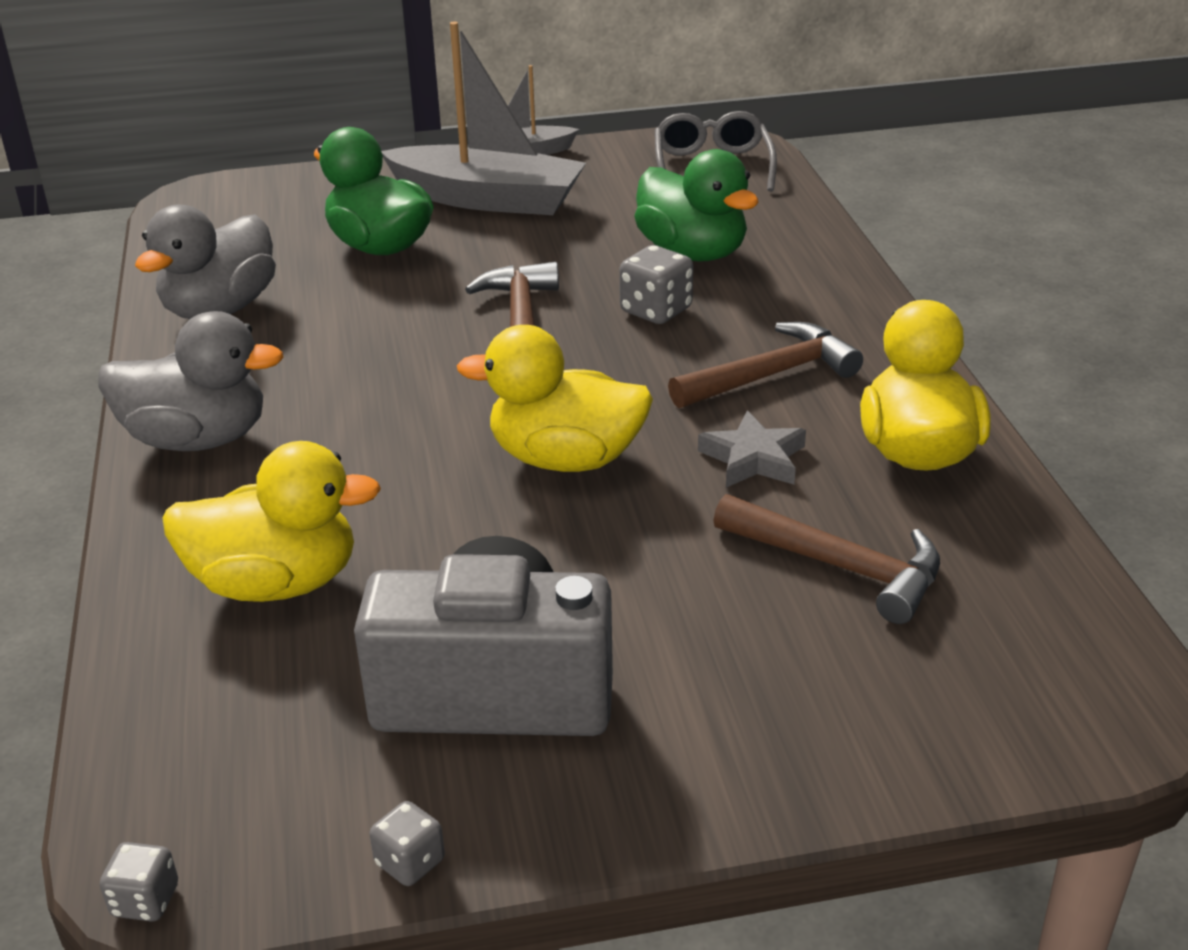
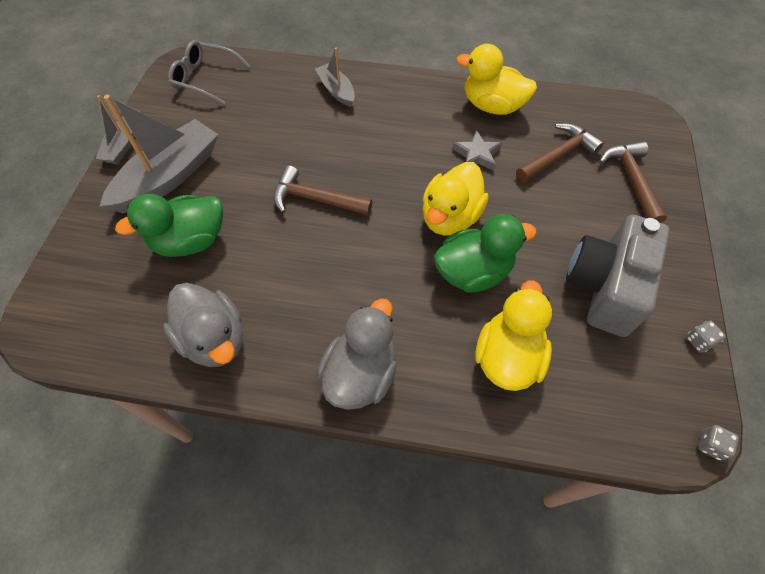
camera: 70 degrees left, 25 degrees up
(656, 311) = (338, 146): grey dice -> none
(692, 253) = (291, 115): green duck -> green duck (473, 272)
(771, 375) = (416, 127): brown hammer -> brown hammer (632, 180)
(793, 276) = (336, 90): none -> grey boat

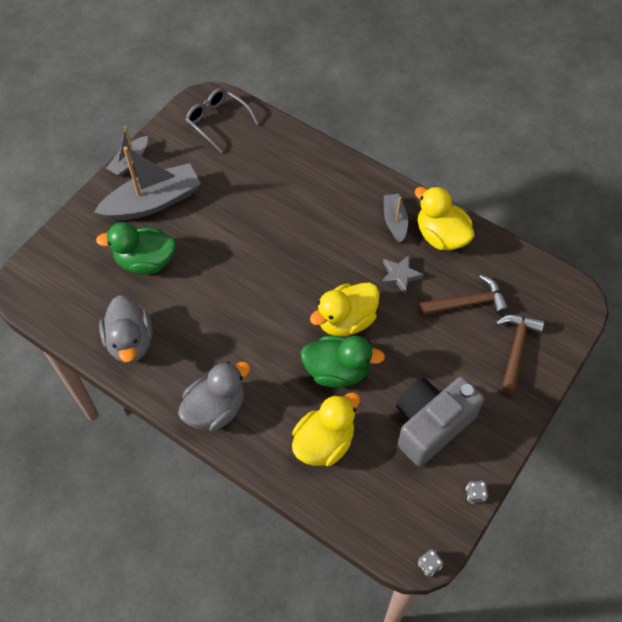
camera: 25 degrees right, 0 degrees up
(316, 199) = (251, 264): brown hammer -> none
(336, 90) = (317, 172): grey boat -> grey boat (394, 221)

